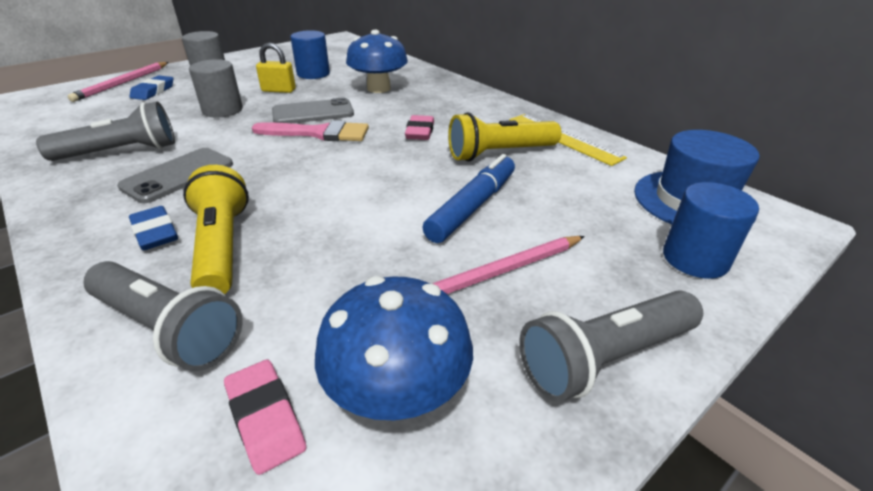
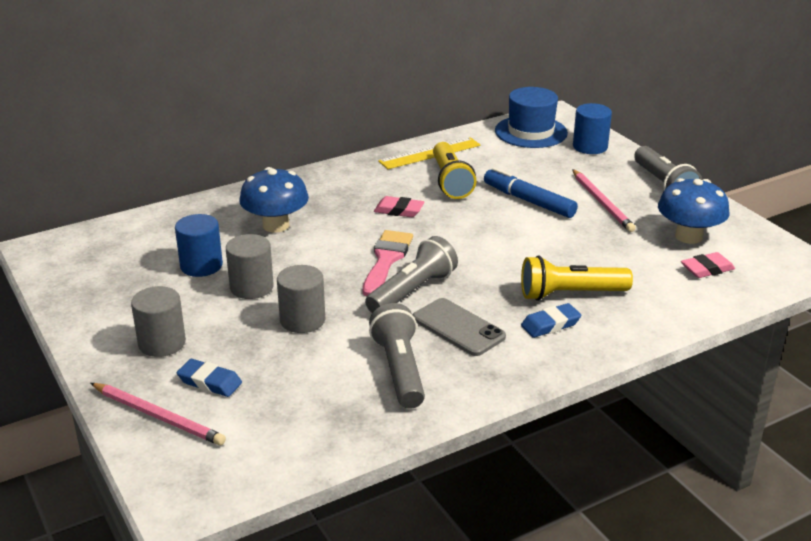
camera: 80 degrees left, 5 degrees down
(168, 329) = (651, 304): grey flashlight -> grey flashlight (412, 291)
(278, 90) = (251, 287): yellow padlock -> grey cylinder
(313, 113) = (332, 264): grey phone -> none

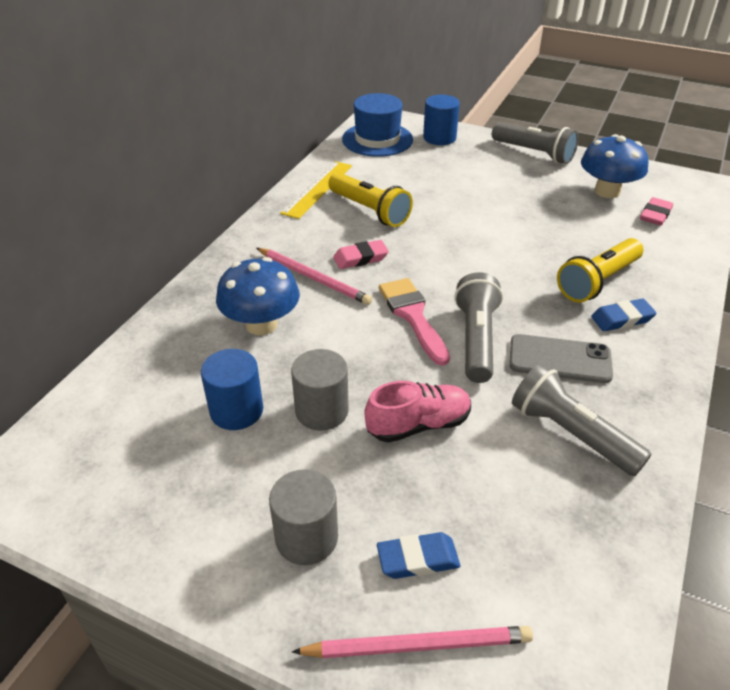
camera: 35 degrees left, 10 degrees up
(302, 320) = (418, 424): grey cylinder -> pink shoe
(528, 201) = (456, 205): blue marker -> none
(550, 324) = (622, 319): blue eraser -> blue eraser turned 45 degrees clockwise
(602, 203) = (511, 185): pink pencil -> pink pencil (314, 278)

